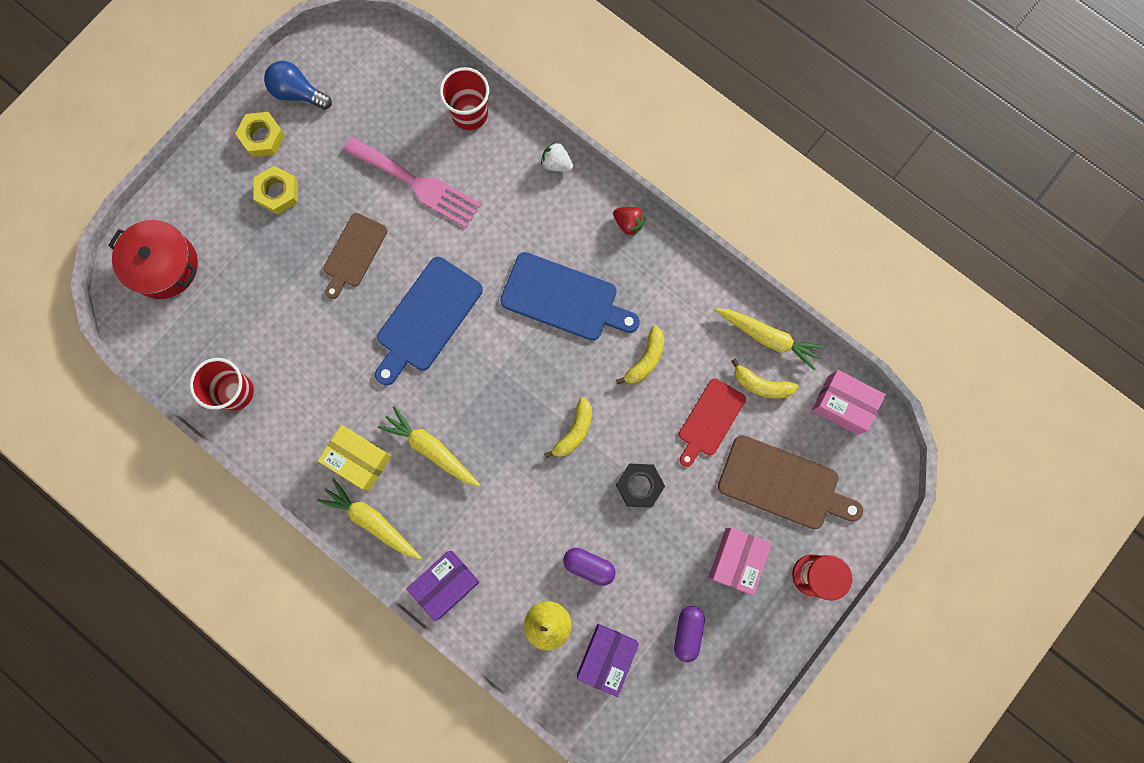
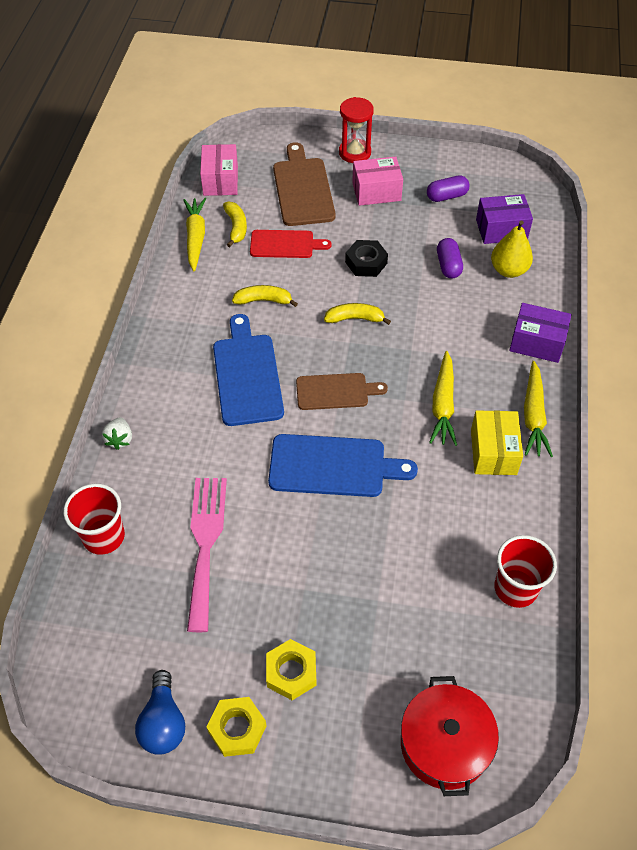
camera: 120 degrees left, 25 degrees down
(354, 253) = (310, 561): brown cutting board -> brown cutting board (335, 391)
(628, 223) = (149, 362): red strawberry -> none

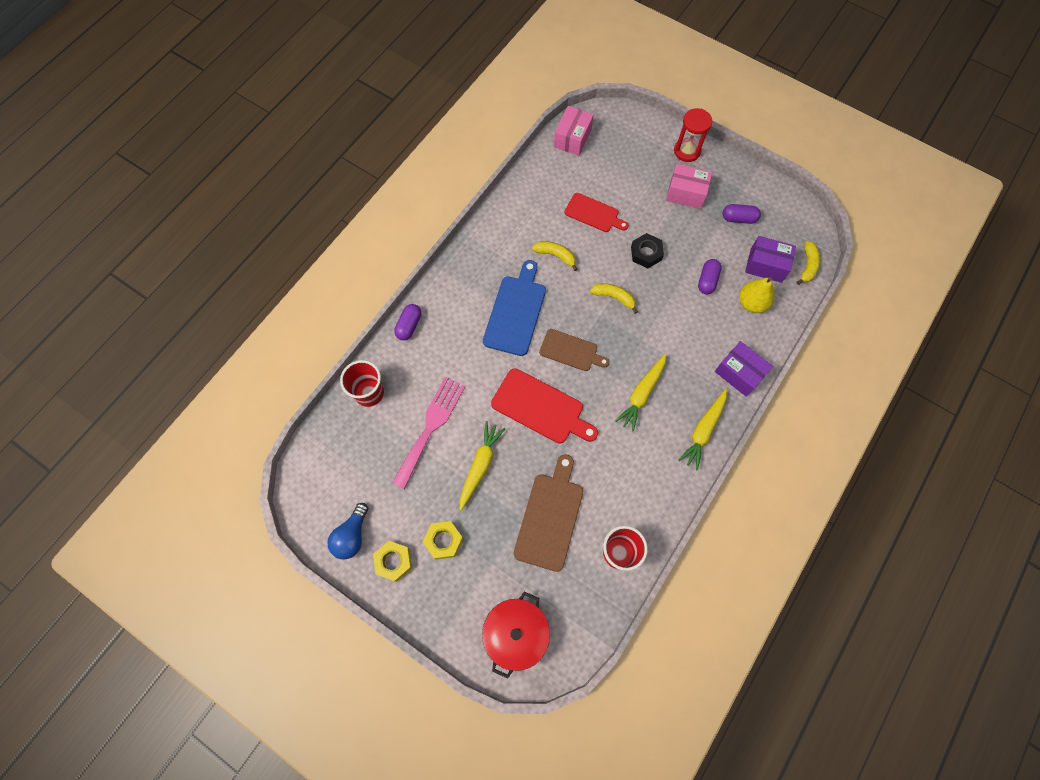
camera: 25 degrees right, 15 degrees up
(120, 439) = (409, 326): white strawberry -> purple capsule
(195, 238) = (531, 182): yellow carrot -> yellow carrot (480, 465)
(236, 227) = (565, 185): yellow banana -> yellow banana (807, 266)
(303, 189) = (630, 169): brown cutting board -> brown cutting board (550, 517)
(333, 466) = (541, 408): blue cutting board -> red cutting board
(493, 452) = (658, 446): yellow box -> none

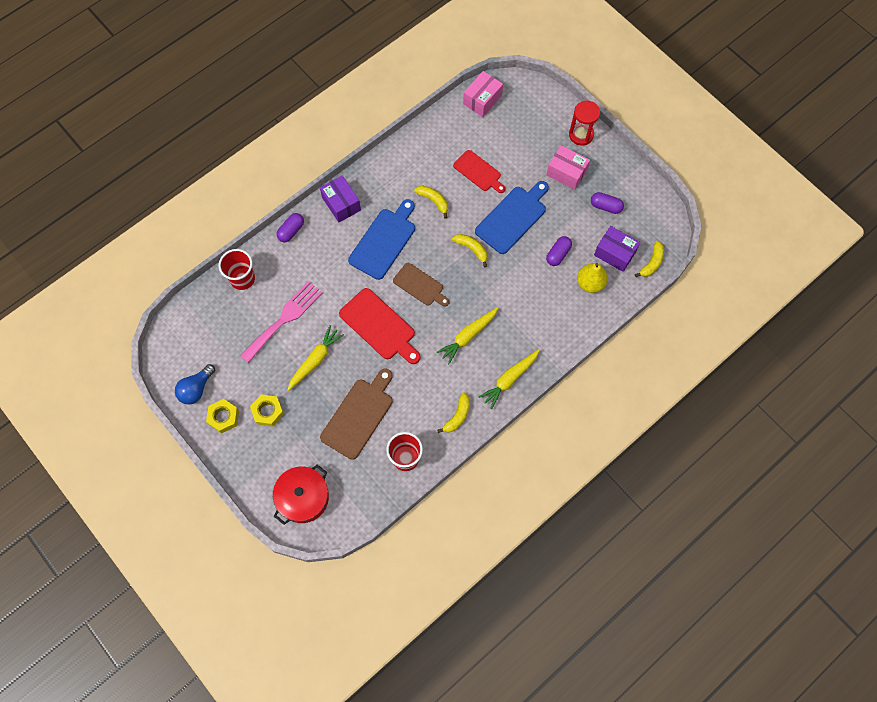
camera: 15 degrees right, 0 degrees up
(646, 253) = (512, 218): black nut -> blue cutting board
(660, 488) = (457, 416): none -> yellow banana
(739, 373) = (557, 340): purple box -> purple box (341, 204)

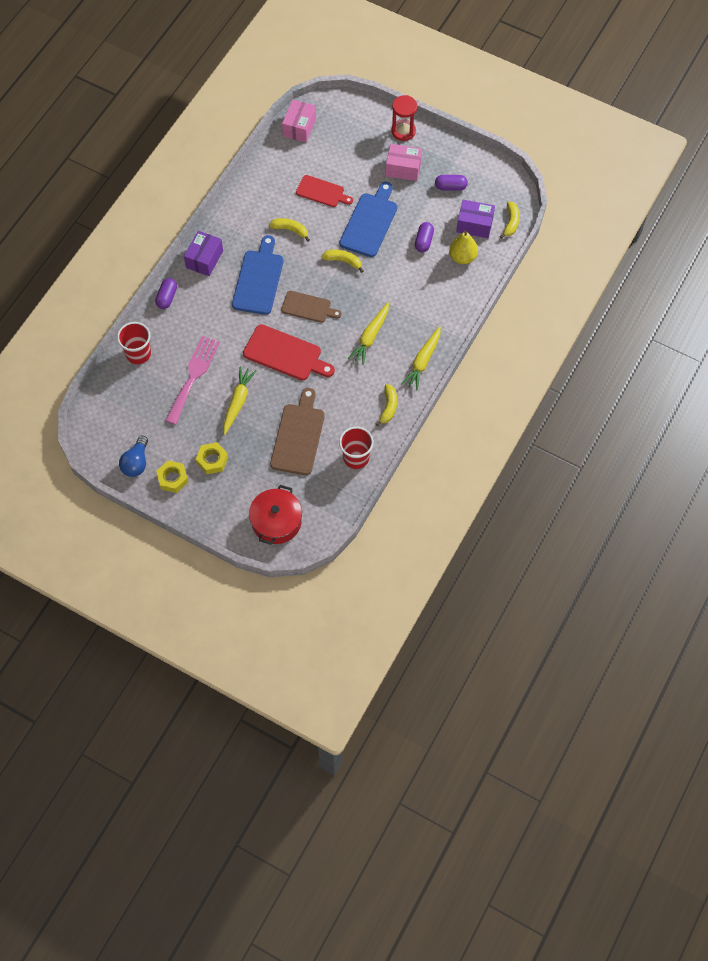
camera: 20 degrees left, 5 degrees down
(341, 204) = (204, 259): purple box -> purple box turned 75 degrees clockwise

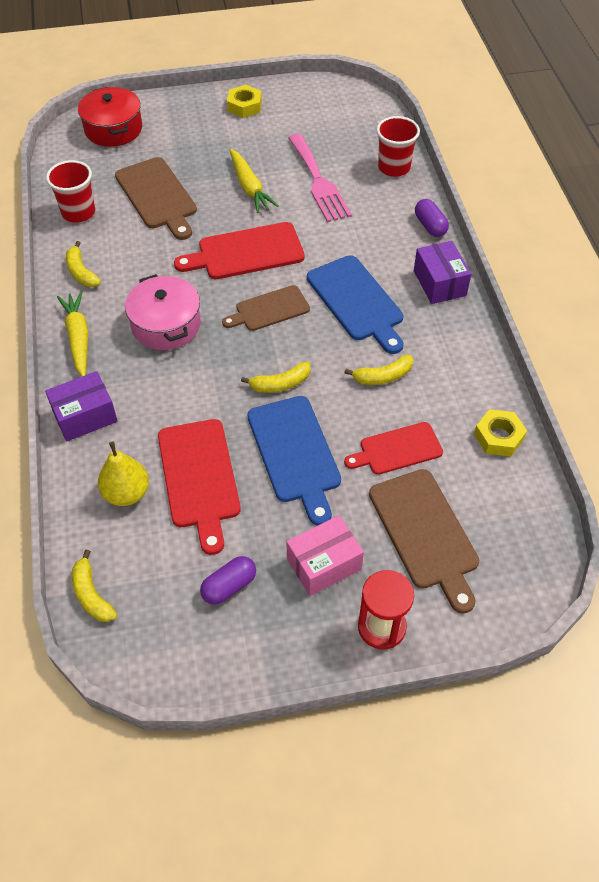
camera: 140 degrees right, 10 degrees down
(136, 463) = (290, 98): blue light bulb -> none
(212, 460) = (223, 135): yellow nut -> yellow nut (498, 437)
(299, 127) = (527, 518): pink box -> none
(348, 151) = (425, 533): none -> brown cutting board
(370, 337) = (166, 325): yellow carrot -> pink pot
(423, 241) = (199, 478): purple capsule -> red cutting board
(474, 225) = (145, 552): purple box -> purple box (85, 416)

